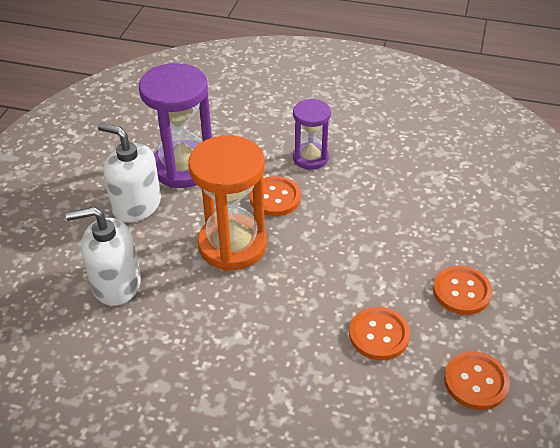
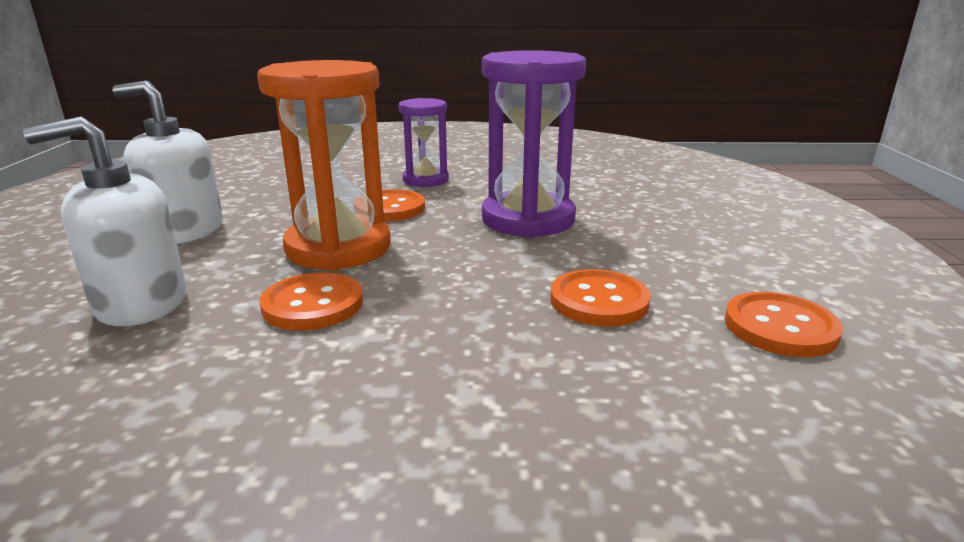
camera: 15 degrees left, 20 degrees down
(183, 167) = (256, 199): purple hourglass -> purple hourglass (528, 219)
(462, 291) = (683, 250): orange button -> orange button (313, 304)

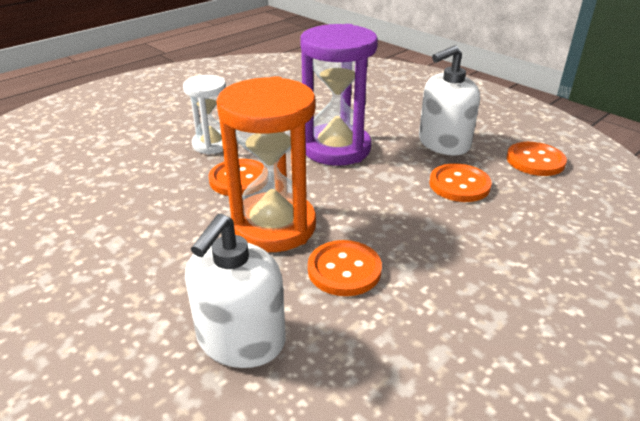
camera: 45 degrees left, 10 degrees up
(184, 231) = (127, 276): white soap dispenser -> white soap dispenser (443, 143)
(425, 180) = (212, 144): purple hourglass -> white hourglass

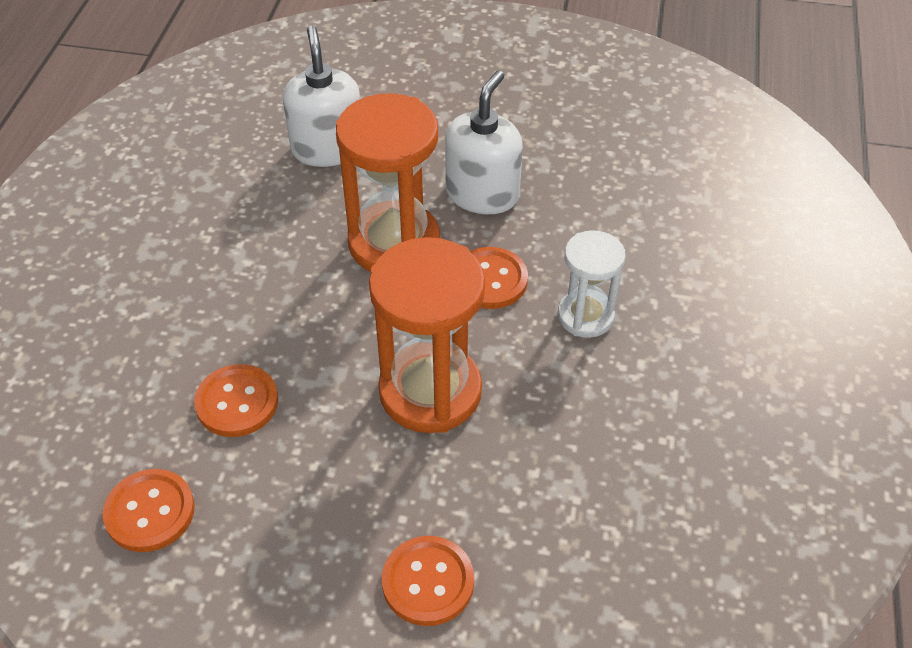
camera: 145 degrees right, 15 degrees up
(336, 149) = (430, 391): purple hourglass -> orange hourglass
(344, 270) = (294, 232): orange button -> orange button (428, 582)
(443, 143) = (295, 485): white soap dispenser -> white soap dispenser (482, 194)

